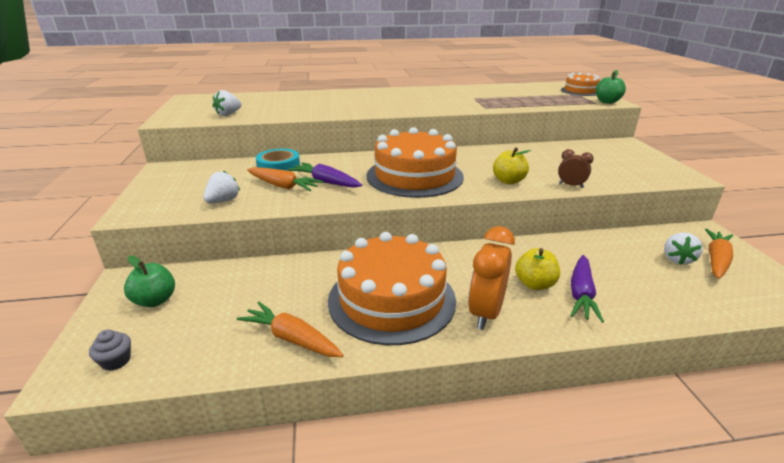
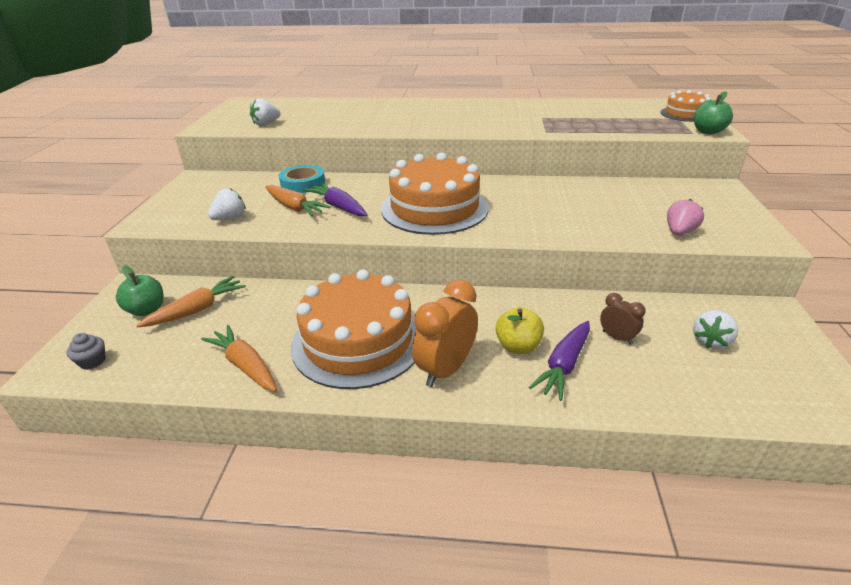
camera: 15 degrees right, 5 degrees up
(508, 181) = (536, 224): yellow apple -> none
(571, 185) = (607, 236): brown clock -> brown clock (617, 337)
(621, 177) = (679, 232): none -> pink strawberry
(716, 260) = (762, 349): orange carrot -> orange carrot (197, 310)

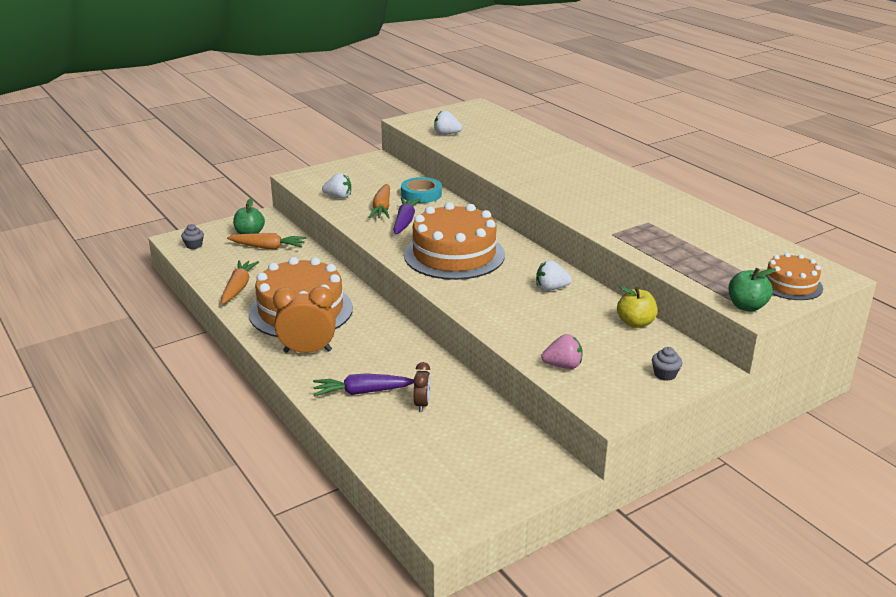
camera: 50 degrees right, 5 degrees down
(518, 346) = (363, 368): yellow apple -> yellow apple (635, 323)
(710, 341) = (468, 447): white strawberry -> white strawberry (551, 288)
(721, 202) = (665, 374): none -> grey cupcake

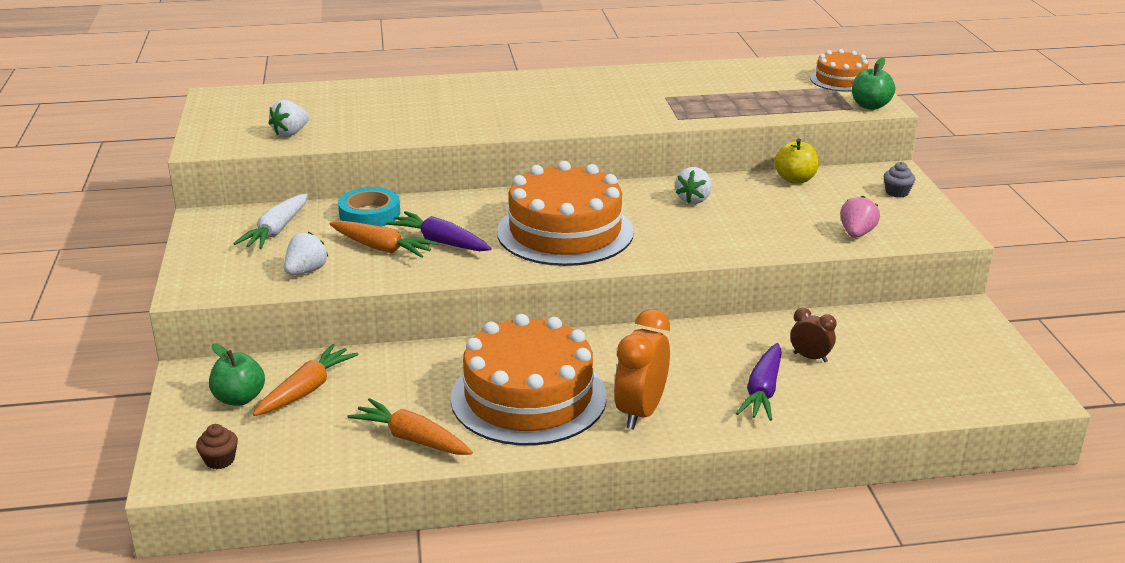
camera: 65 degrees left, 0 degrees up
(194, 245) = (220, 460): grey cupcake -> brown cupcake
(378, 177) = (276, 231): none -> white carrot

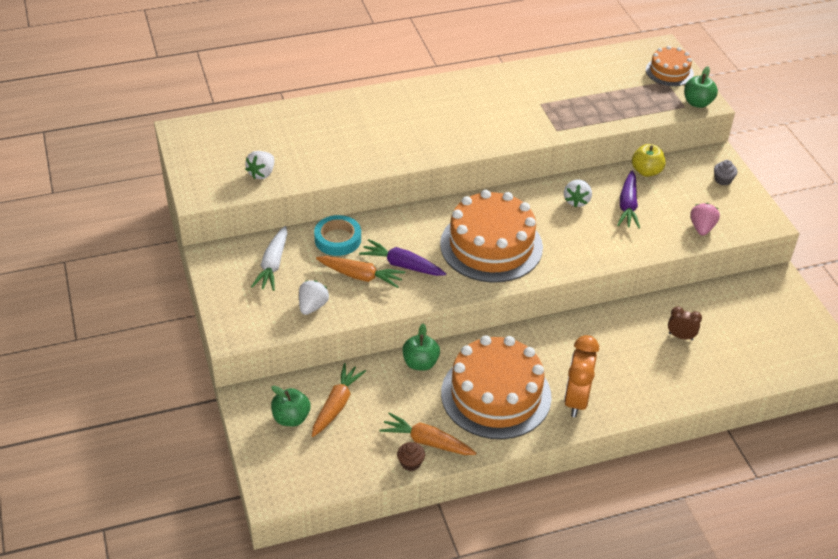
camera: 10 degrees left, 15 degrees up
(220, 460) = (300, 476): brown cupcake -> brown cupcake (410, 463)
(438, 357) = (420, 363): none -> green apple
(763, 391) = (654, 372): purple carrot -> purple carrot (628, 206)

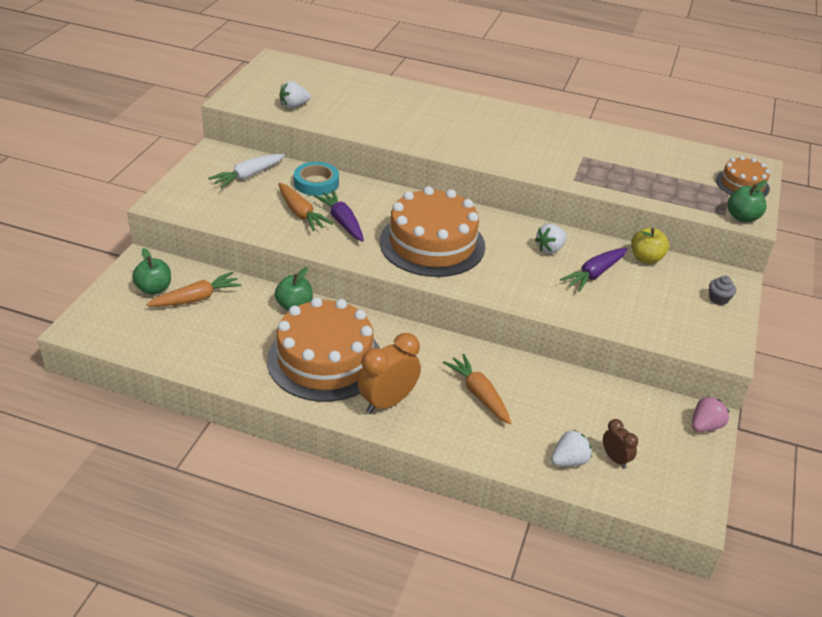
camera: 35 degrees right, 5 degrees down
(312, 306) = (239, 214): white strawberry -> white strawberry (569, 461)
(410, 463) = (197, 367): brown cupcake -> none
(427, 442) = (228, 360): orange carrot -> orange carrot (479, 394)
(680, 336) = (546, 409): brown clock -> brown clock (615, 459)
(702, 228) = (648, 324): pink strawberry -> pink strawberry (705, 426)

